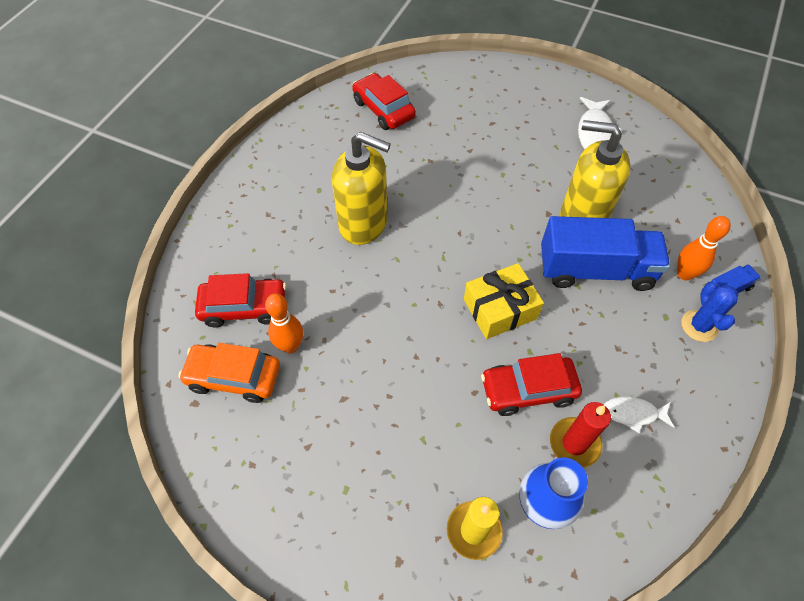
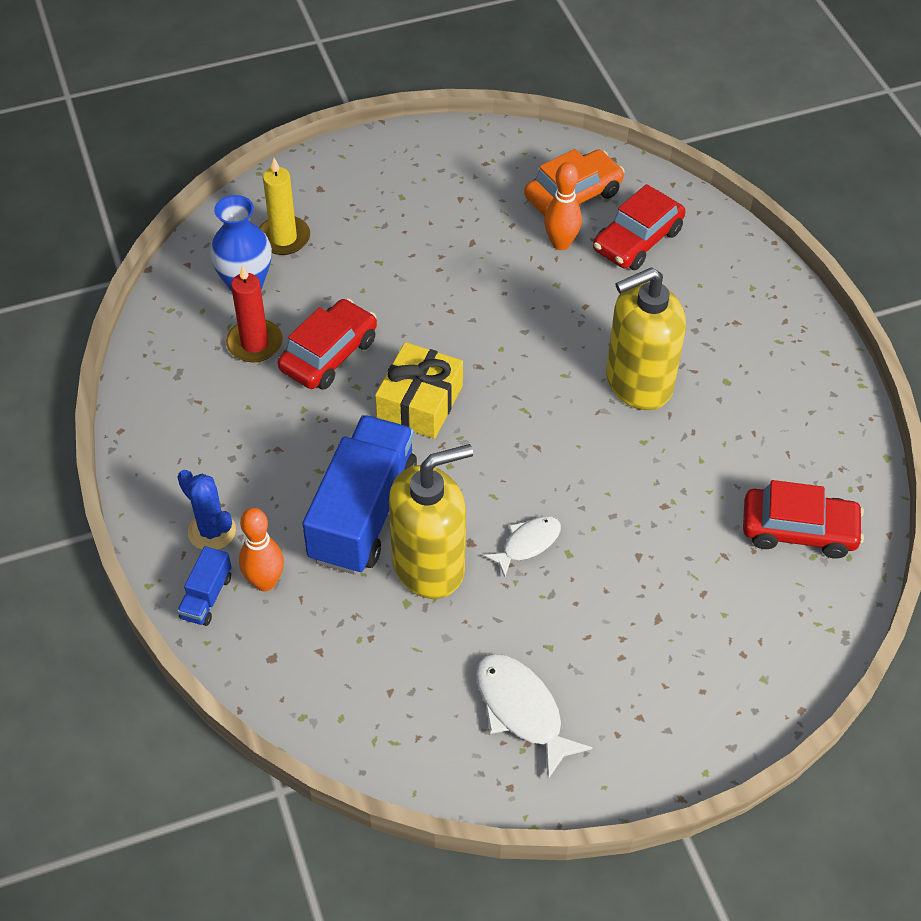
camera: 135 degrees right, 5 degrees down
(595, 270) = (363, 513): blue truck -> blue truck turned 150 degrees clockwise
(633, 414) = (221, 401): white fish -> white fish (527, 544)

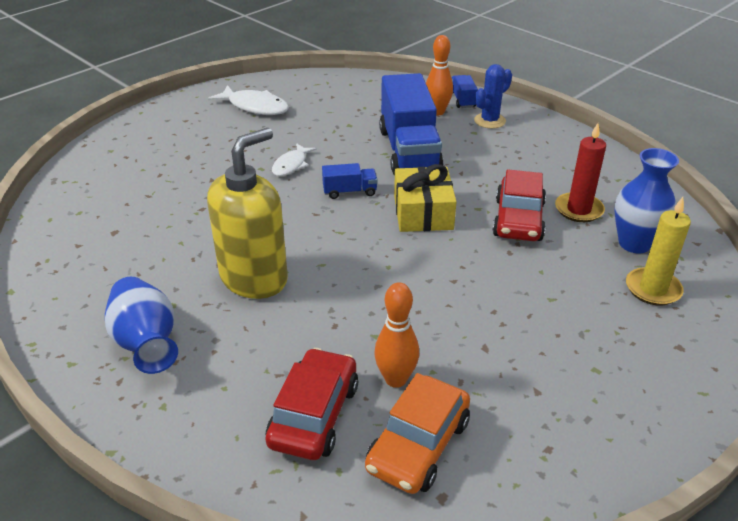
camera: 155 degrees right, 15 degrees down
(212, 531) = (489, 121): blue cactus -> blue cactus turned 60 degrees counterclockwise
(429, 565) = (348, 141): yellow soap dispenser -> none
(481, 466) = (349, 191): none -> blue truck
(757, 348) = (146, 343): none -> blue vase
(798, 530) = (91, 223): red car -> none

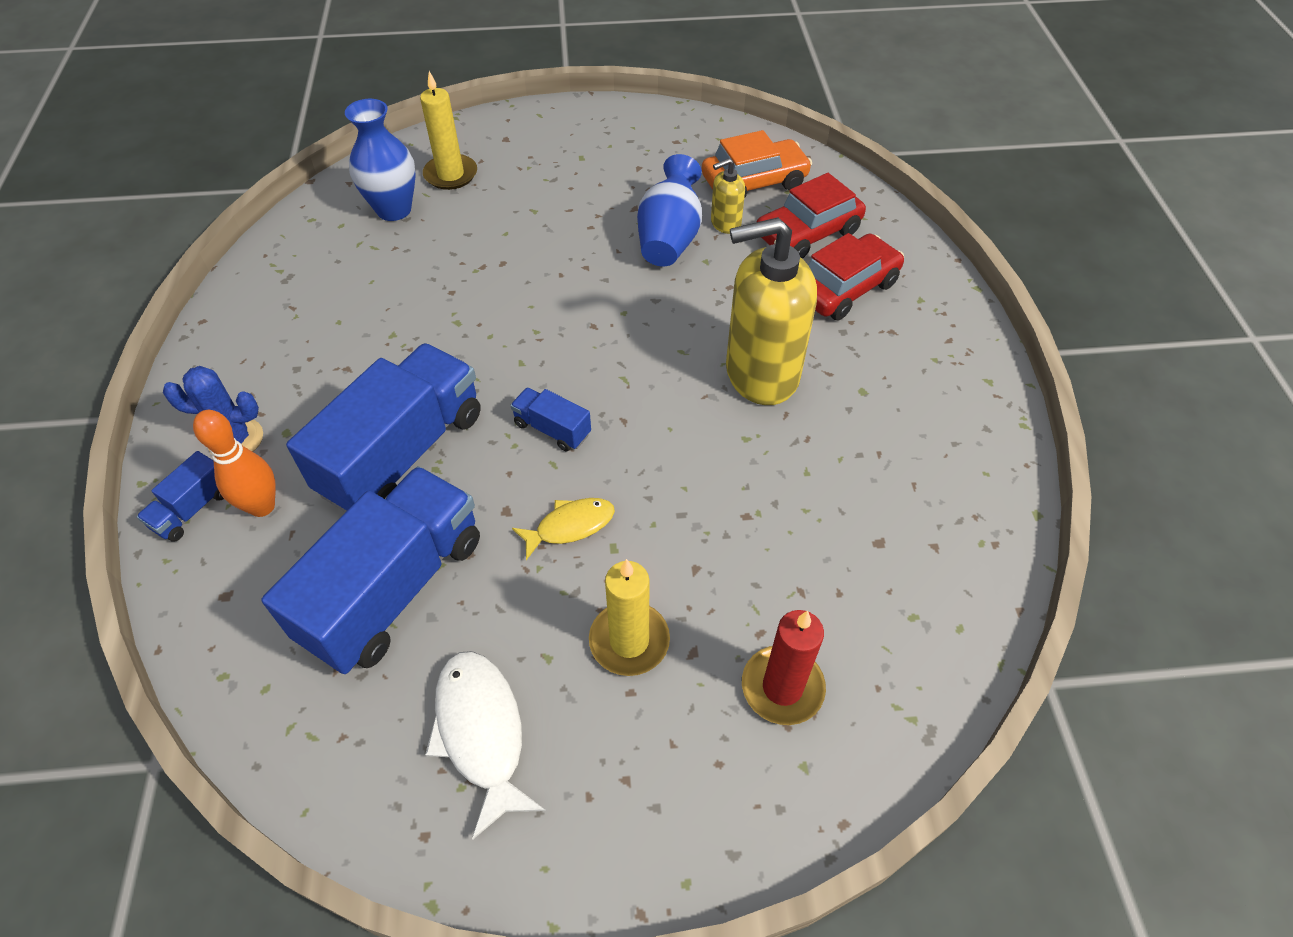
camera: 140 degrees left, 15 degrees up
(146, 343) = (908, 362): blue vase -> blue vase (669, 238)
(221, 148) = (629, 641): none -> yellow candle
(291, 165) = (570, 526): white fish -> yellow fish
(342, 118) = (394, 589): none -> blue truck
(395, 379) = (725, 223): orange bowling pin -> yellow soap dispenser
(423, 212) = (515, 350): yellow gift -> none
(518, 220) = (443, 286): red car -> red car (845, 288)
(578, 210) = (375, 263): red candle -> red candle (782, 687)

